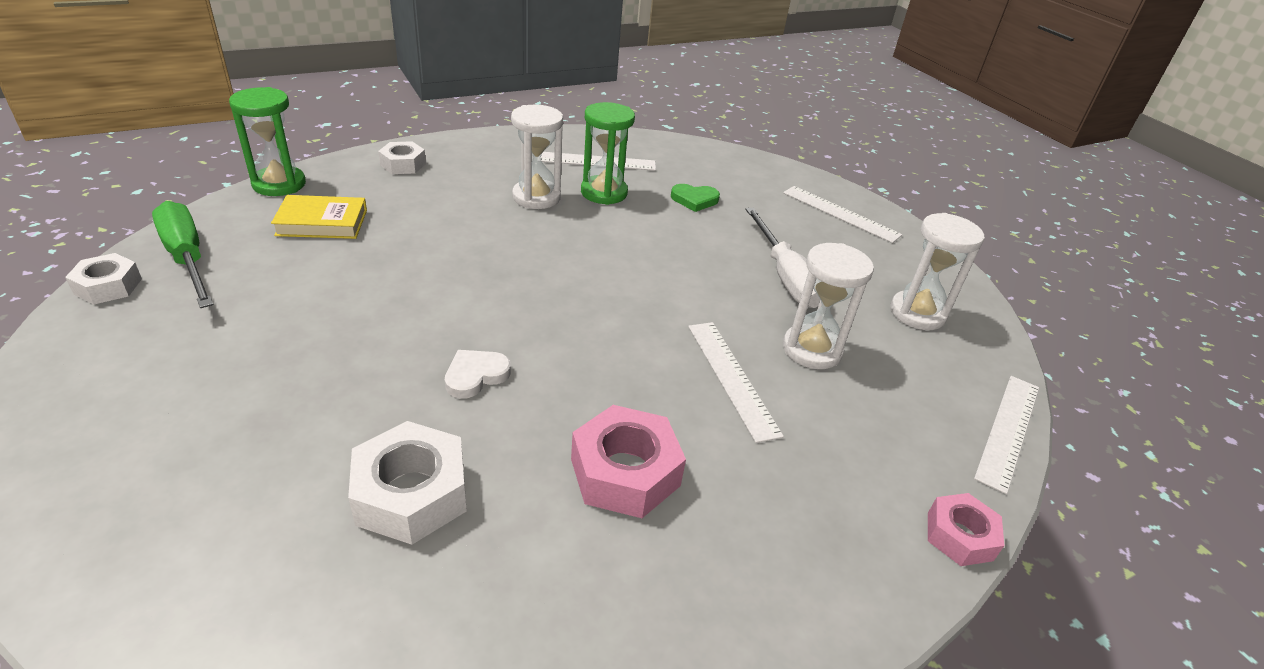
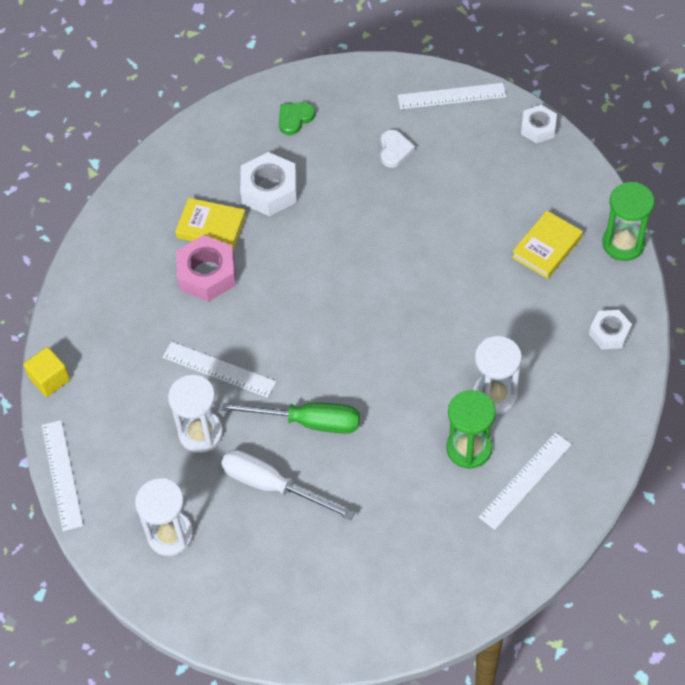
camera: 140 degrees right, 20 degrees up
(187, 258) = (547, 168): green screwdriver -> green screwdriver (308, 422)
(475, 375) = (325, 252): white heart -> white heart (395, 150)
(543, 522) = (211, 227): none -> yellow book
(694, 200) = (411, 510): green heart -> green heart (295, 119)
(840, 213) = (308, 612): white ruler -> white ruler (451, 96)
(959, 536) = (49, 379): pink nut -> yellow cube

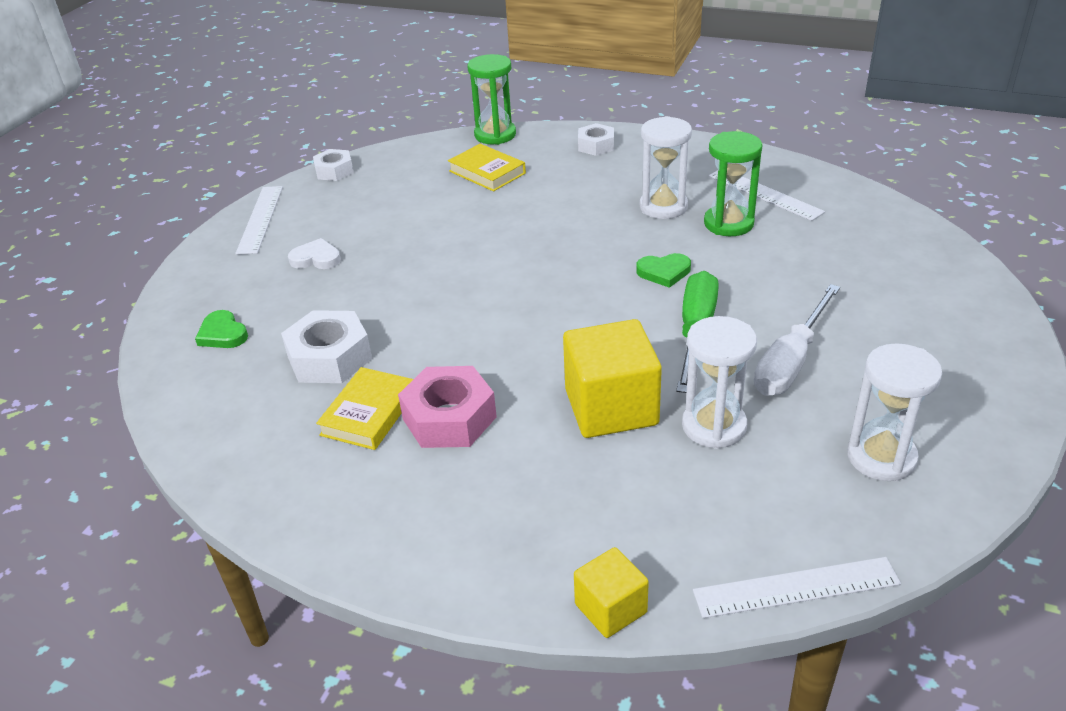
camera: 85 degrees left, 20 degrees down
(219, 369) = (611, 407): white ruler -> yellow cube
(388, 398) = (664, 272): none -> green heart

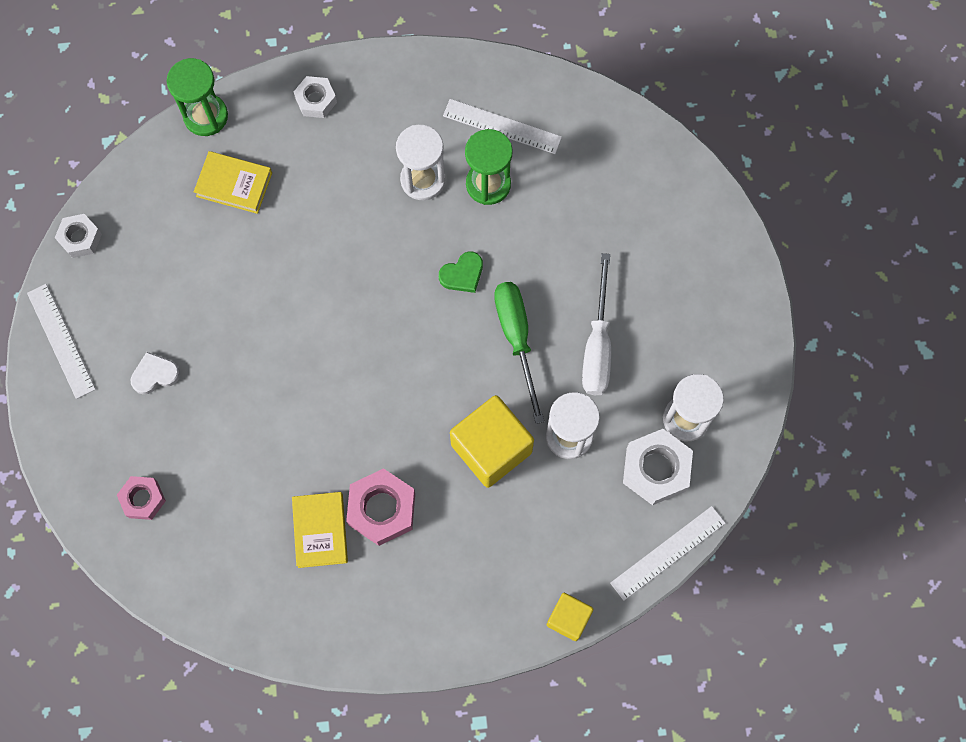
camera: 30 degrees left, 35 degrees up
(222, 334) = (143, 499): green heart -> pink nut
(329, 358) = (251, 487): white nut -> white nut (656, 469)

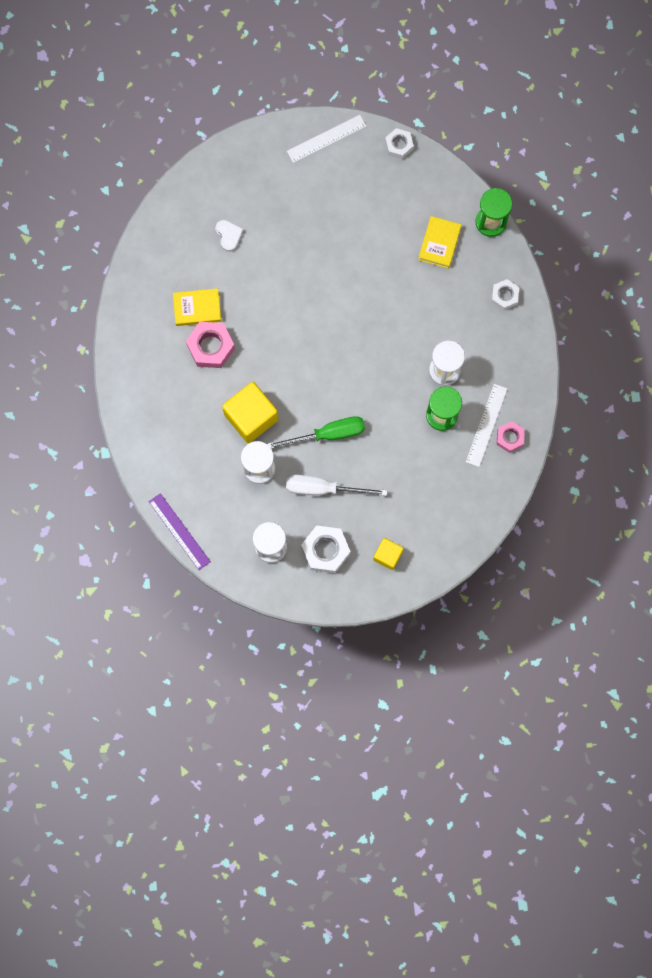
camera: 90 degrees right, 5 degrees up
(143, 499) = (219, 197): pink nut -> pink nut (509, 438)
(155, 374) = (303, 199): white heart -> white heart (229, 235)
(462, 274) = (374, 398): green heart -> none
(568, 618) = (137, 466): yellow cube -> yellow cube (387, 555)
(656, 469) = (236, 525): white nut -> white nut (325, 550)
(668, 552) = (179, 531): white ruler -> purple ruler

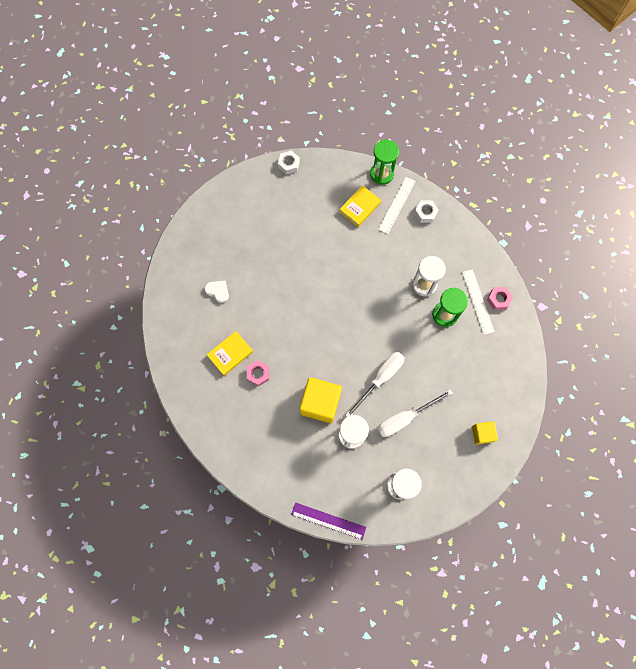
camera: 35 degrees left, 5 degrees down
(211, 347) = (258, 374): pink nut -> pink nut, size x0.62
(325, 550) = (438, 460): white nut -> none
(326, 138) = (239, 189): white ruler -> white ruler (396, 205)
(328, 434) = (380, 379): green screwdriver -> white screwdriver
(439, 243) = (360, 207): yellow book -> yellow book turned 60 degrees clockwise

